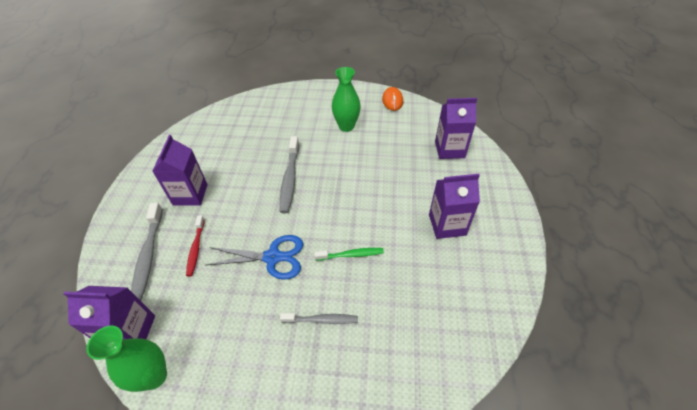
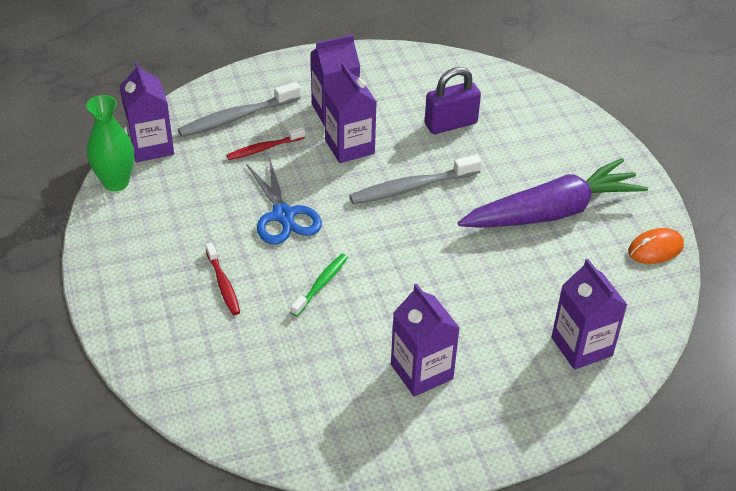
camera: 65 degrees right, 5 degrees down
(231, 198) = (349, 147): none -> purple carton
(247, 143) = (450, 124): none -> purple padlock
(322, 320) = (223, 284): grey toothbrush -> red toothbrush
(346, 126) = (552, 212): green vase -> purple carrot
(351, 255) = (321, 284): green toothbrush -> green toothbrush turned 120 degrees counterclockwise

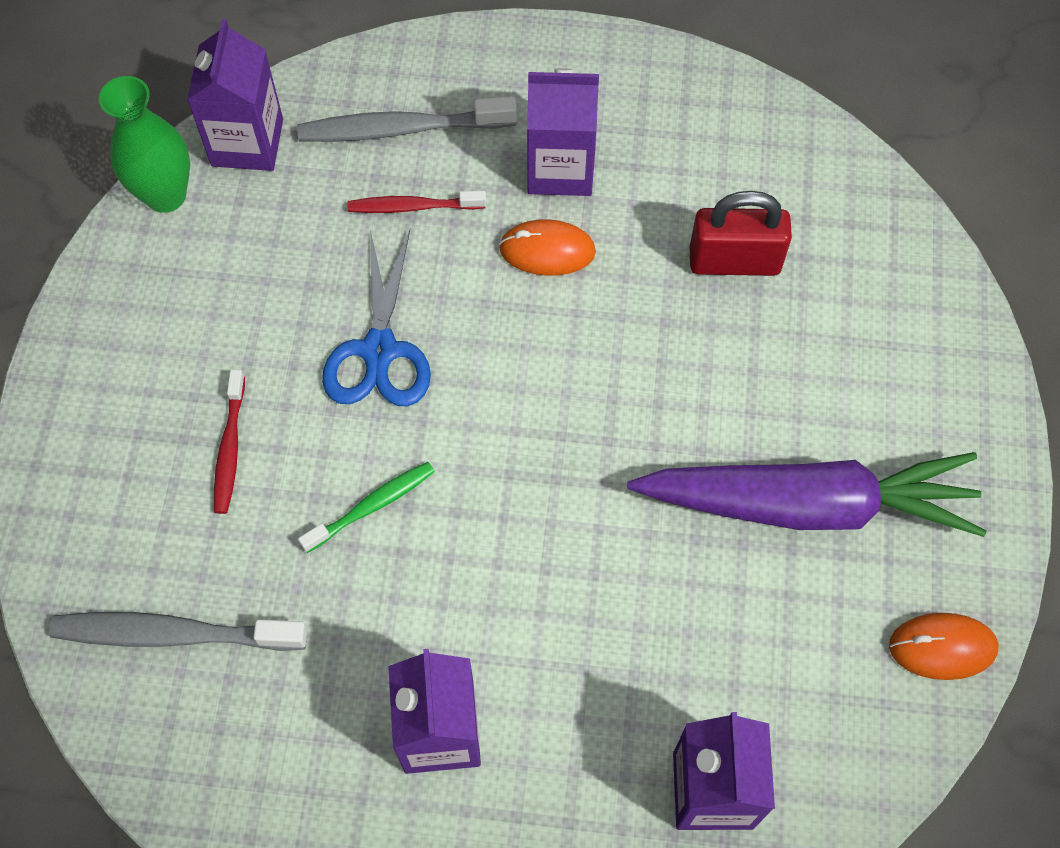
camera: 25 degrees right, 20 degrees up
(349, 147) = (547, 250): purple carton -> orange mouse
(411, 187) = (604, 369): grey toothbrush -> grey toothbrush (173, 634)
(450, 124) = (734, 261): purple padlock -> red padlock

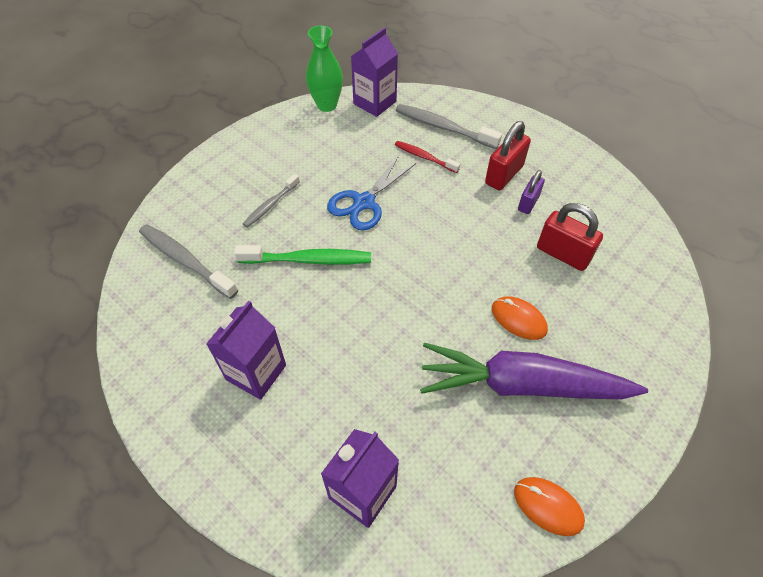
camera: 35 degrees right, 10 degrees down
(230, 448) = (270, 205): red toothbrush -> grey toothbrush
(372, 506) = (308, 260): green toothbrush -> green toothbrush, size x1.62
(547, 250) = (472, 203): orange mouse -> orange mouse (518, 319)
(560, 168) = (504, 175): purple carton -> red padlock
(630, 200) = (528, 203): none -> purple padlock
(808, 505) = (521, 385): purple carrot -> purple carrot turned 150 degrees clockwise

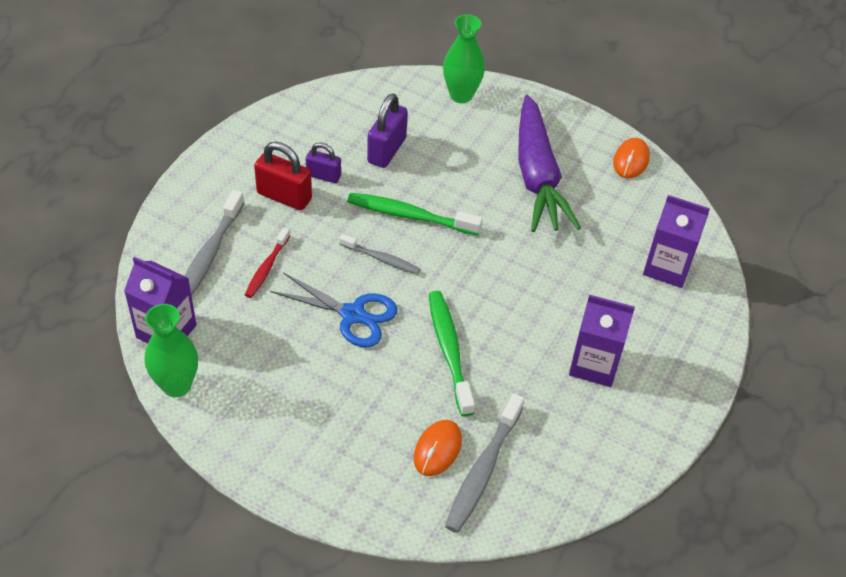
camera: 105 degrees left, 5 degrees down
(270, 205) = (377, 406): grey toothbrush -> grey toothbrush (381, 259)
(472, 258) = (409, 215): none -> green toothbrush
(518, 319) = (472, 180): orange mouse -> orange mouse (437, 449)
(563, 254) = (387, 150): red padlock -> purple padlock
(656, 336) = (461, 95): none -> green vase

